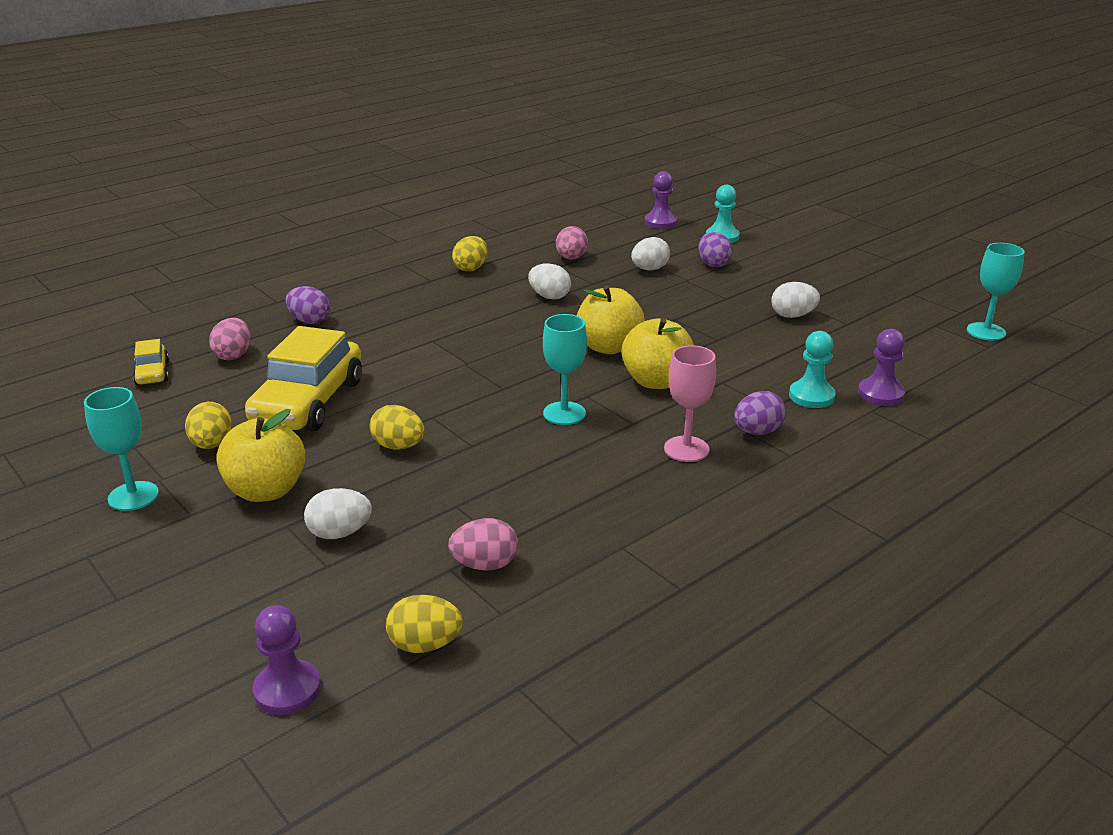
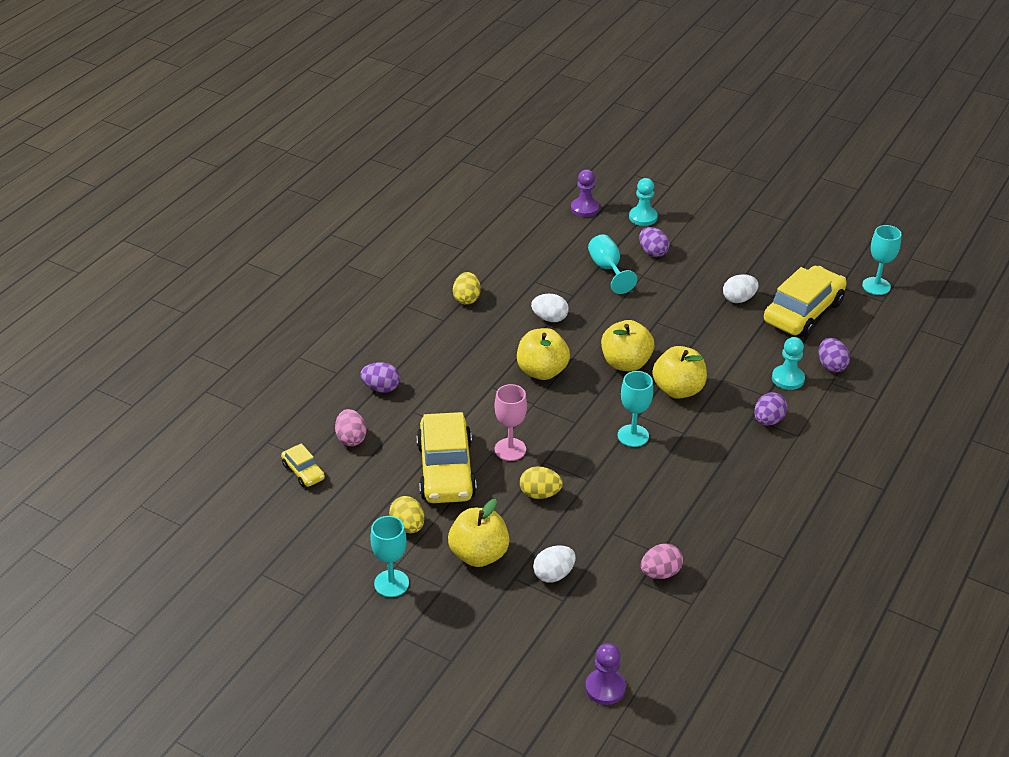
camera: 20 degrees left, 10 degrees up
(425, 645) = (662, 637): yellow egg -> none
(502, 337) = (542, 371): none -> yellow apple
(571, 258) = (539, 269): pink egg -> none
(649, 269) = (607, 269): white egg -> turquoise goblet
(686, 449) = (731, 447): pink goblet -> pink goblet (510, 449)
(871, 339) = (803, 312): none -> yellow car
(880, 394) = (831, 366): purple pawn -> purple egg

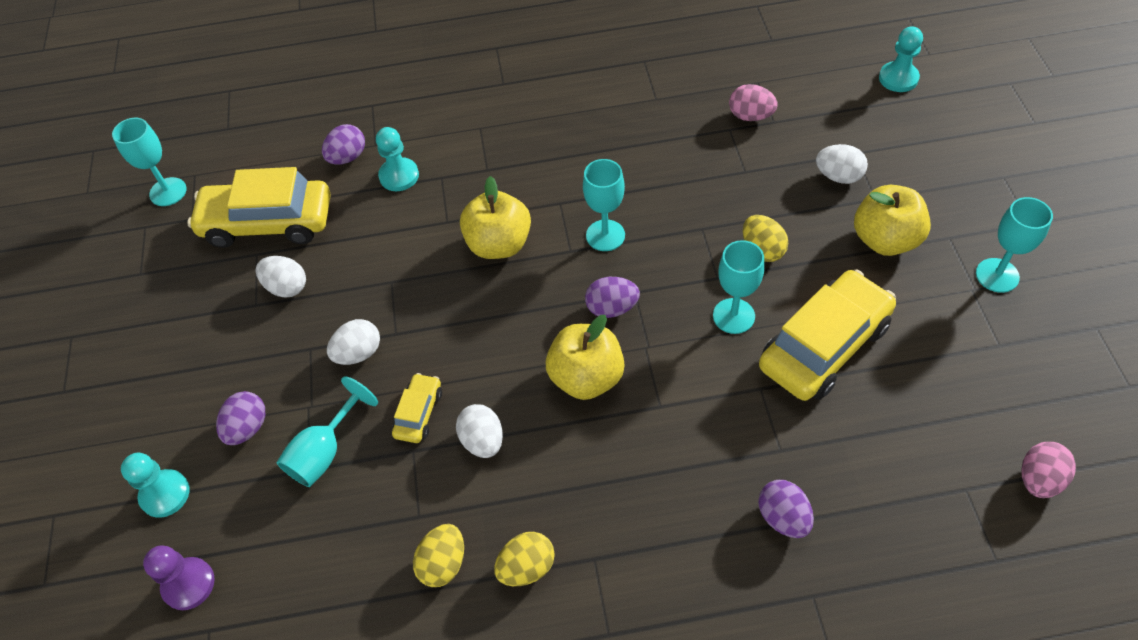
camera: 125 degrees left, 15 degrees up
(303, 472) = (985, 475): yellow car -> yellow car (418, 413)
(351, 438) = (888, 474): pink egg -> pink egg (1039, 479)
(408, 526) = (926, 318): yellow egg -> yellow egg (443, 563)
(510, 449) = (733, 316): pink goblet -> turquoise goblet
(605, 688) = (898, 78): purple pawn -> turquoise pawn
(626, 363) = (497, 313): yellow apple -> none
(658, 304) = (358, 353): none -> white egg
(768, 420) = (479, 156): purple egg -> purple egg (612, 308)

